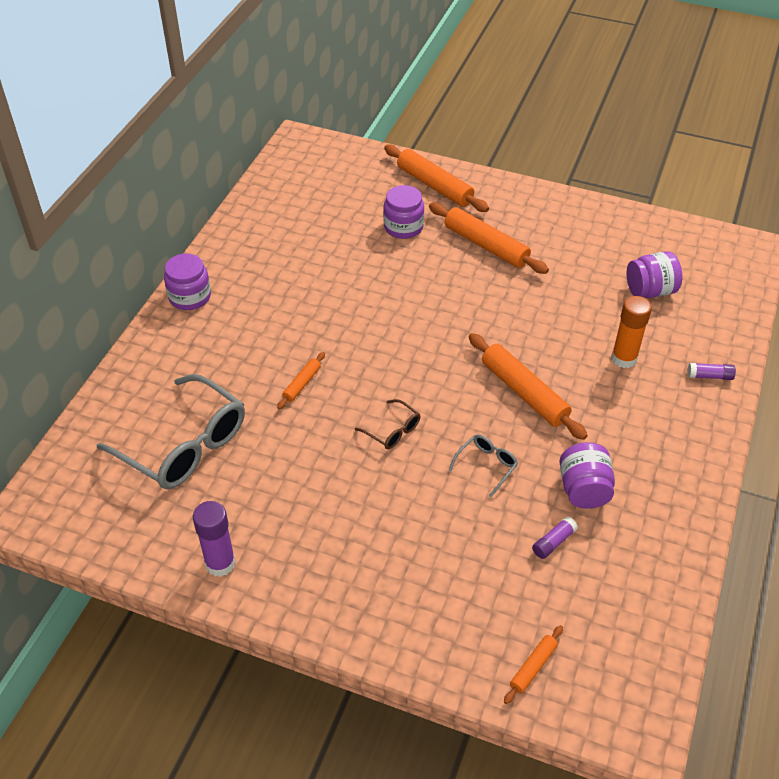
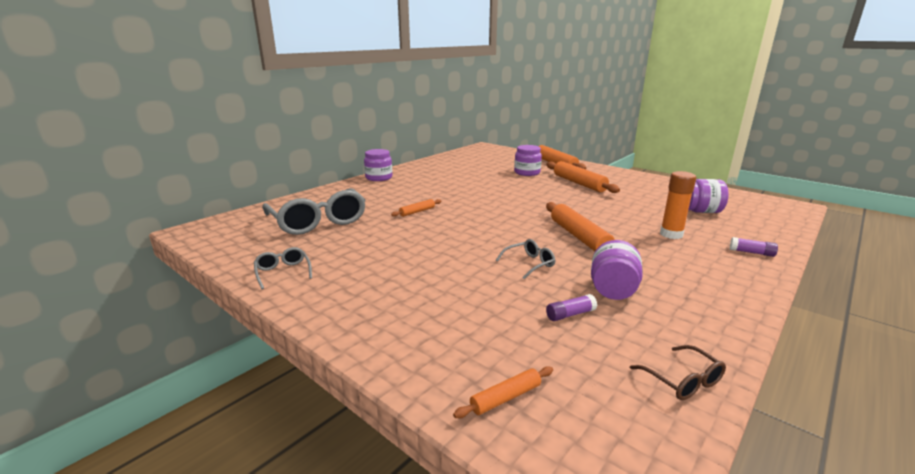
camera: 20 degrees right, 25 degrees down
(220, 563) = (283, 272): purple glue stick -> grey glasses
(393, 431) = (465, 237): brown glasses -> brown glasses (683, 381)

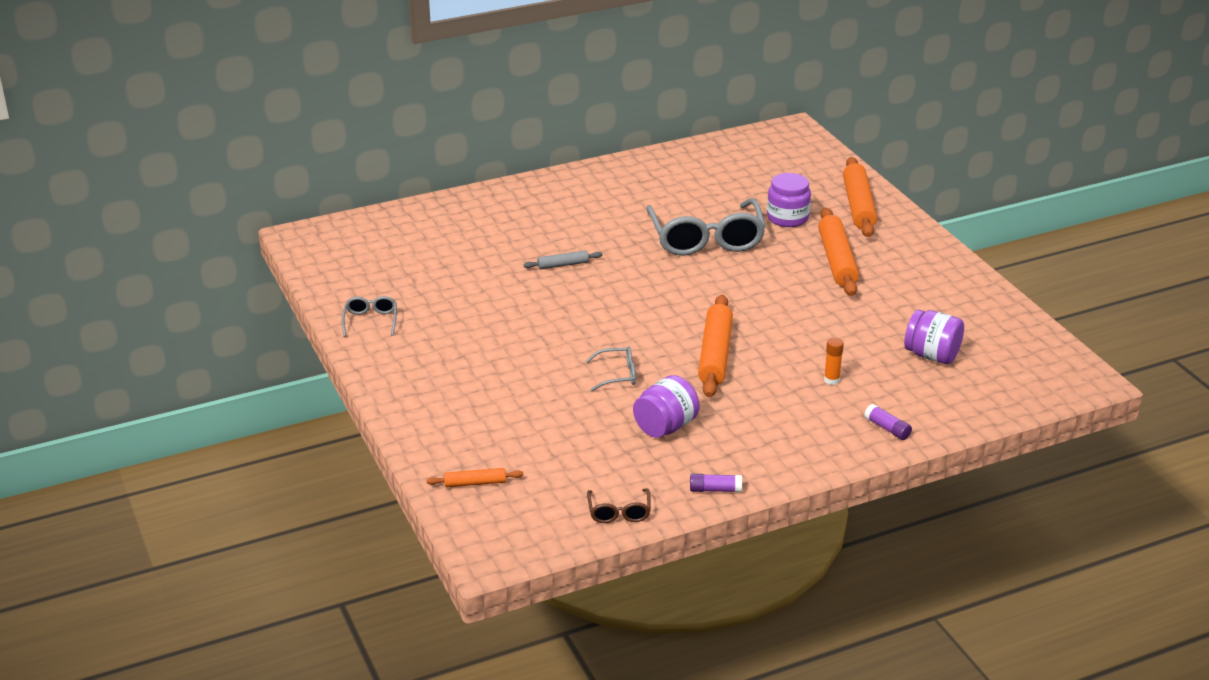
camera: 25 degrees right, 10 degrees up
(318, 222) = (438, 254): grey glasses -> grey glasses (706, 239)
(379, 178) = (563, 181): purple jar -> none
(417, 212) = (563, 265): orange rolling pin -> grey rolling pin
(570, 314) = (595, 438): purple glue stick -> purple glue stick (715, 490)
(671, 234) = (831, 380): orange glue stick -> orange glue stick, size x0.57

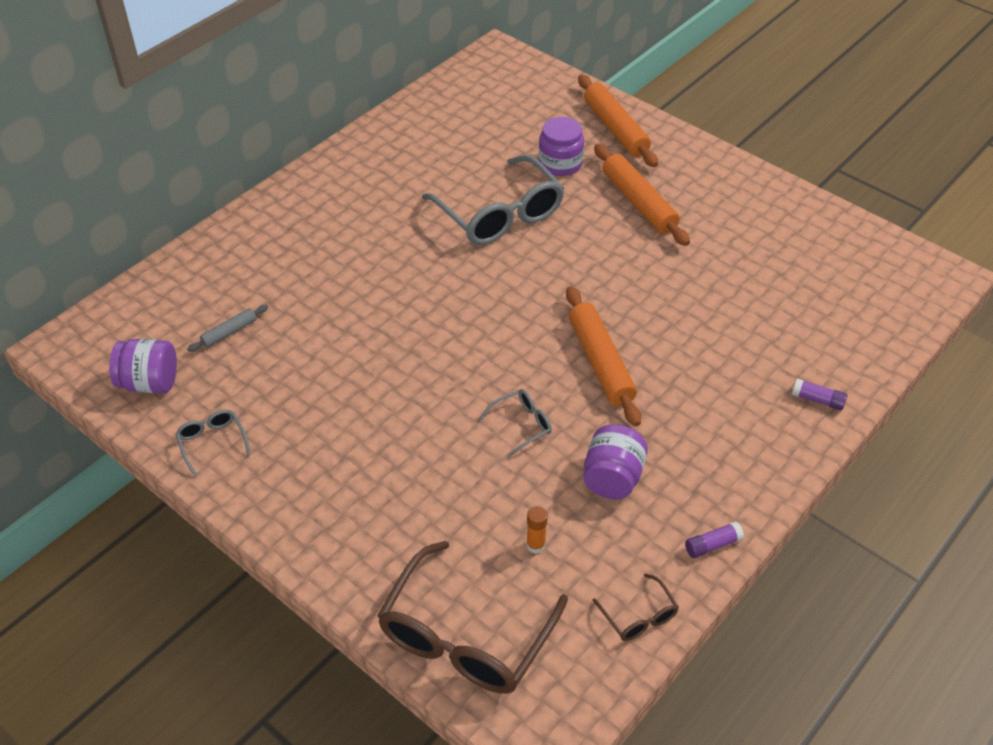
camera: 25 degrees left, 15 degrees up
(475, 483) = (465, 637): orange rolling pin -> brown glasses
(563, 265) = (377, 294): grey rolling pin -> grey rolling pin (229, 332)
(831, 380) = (729, 356): orange glue stick -> orange glue stick (535, 545)
(932, 355) = (797, 293): purple jar -> purple jar (150, 383)

